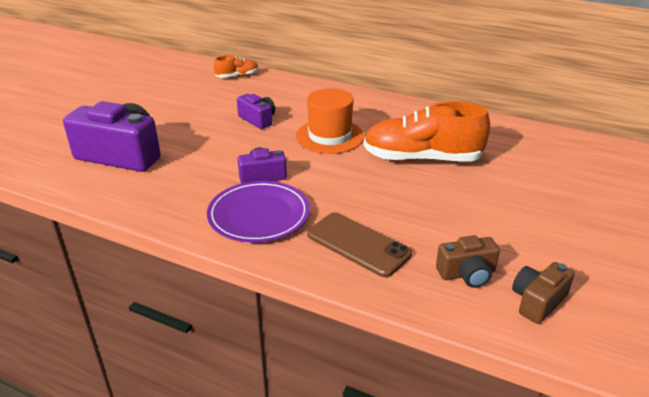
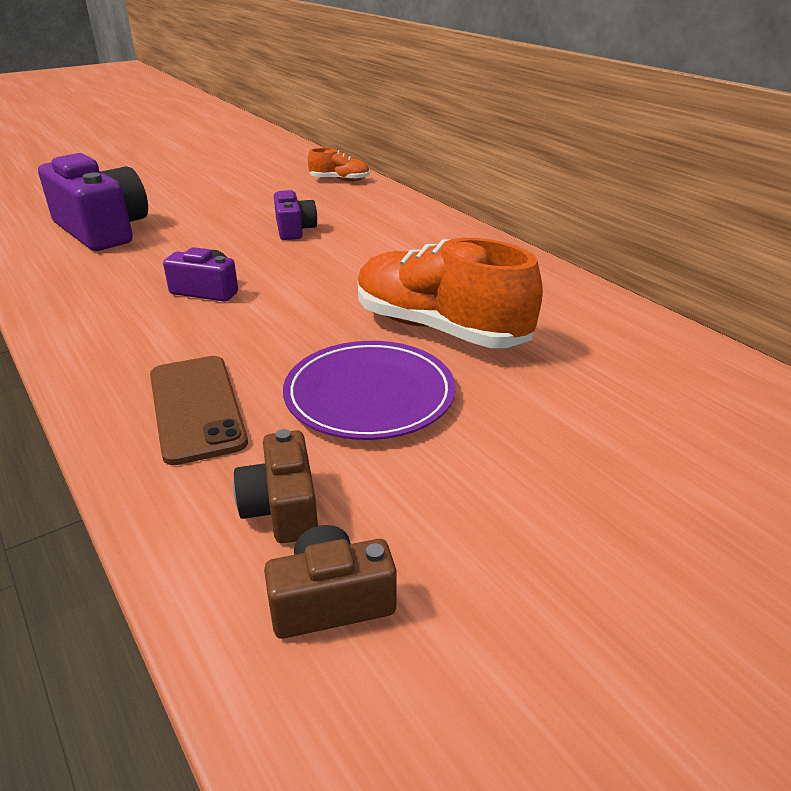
camera: 30 degrees right, 0 degrees up
(259, 215) = (137, 332): purple plate -> purple plate (369, 395)
(330, 136) = (353, 268): orange hat -> none
(467, 274) = (282, 508): brown camera -> brown camera turned 60 degrees clockwise

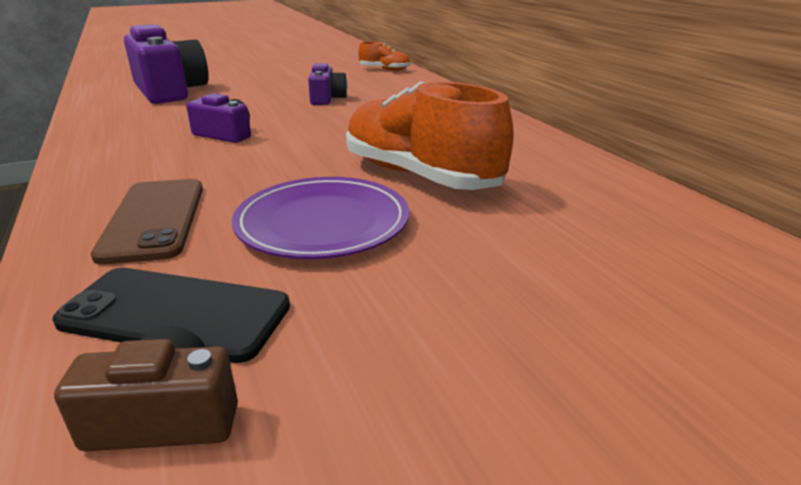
camera: 10 degrees right, 5 degrees down
(282, 508) = (176, 314): brown camera -> black phone

